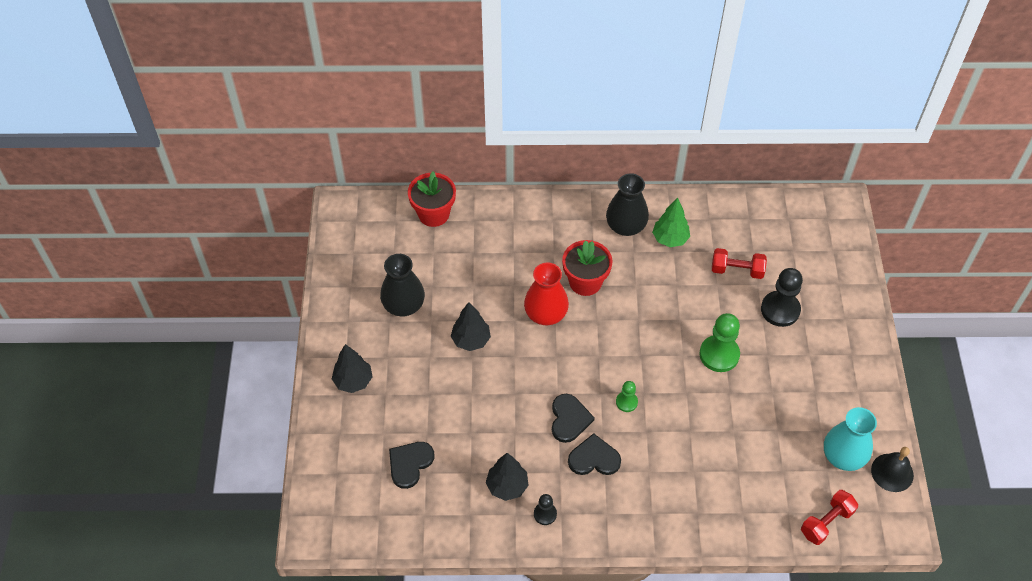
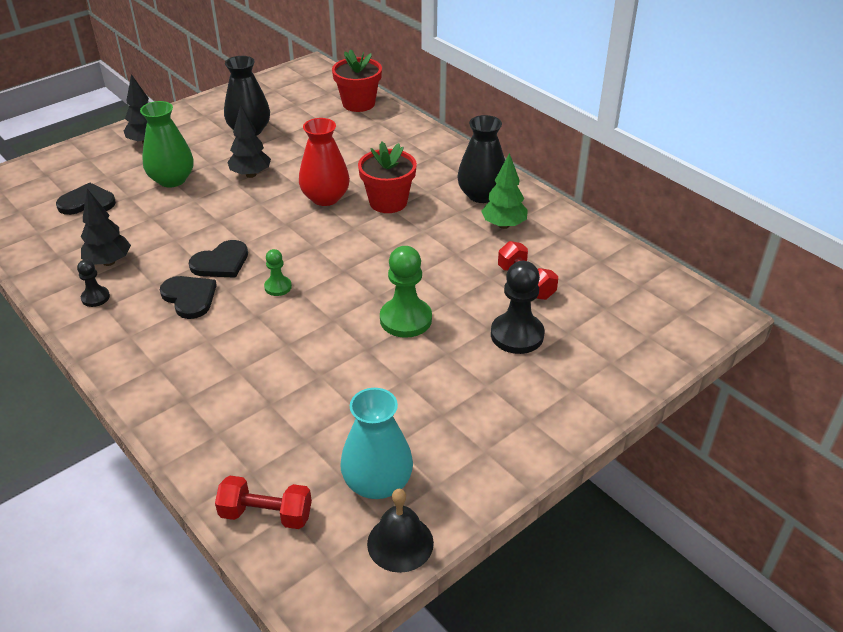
camera: 50 degrees right, 15 degrees down
(429, 393) = (172, 180): none -> green vase

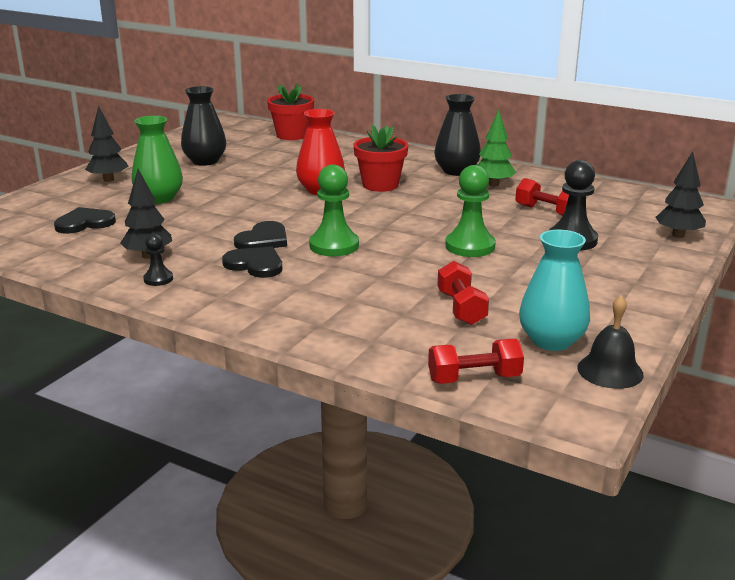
camera: 20 degrees left, 15 degrees down
(251, 174) = (235, 186): black tree -> black tree (678, 235)
(278, 287) = (334, 246): green pawn -> green pawn, size x1.86
(328, 411) = (461, 308): none -> red dumbbell

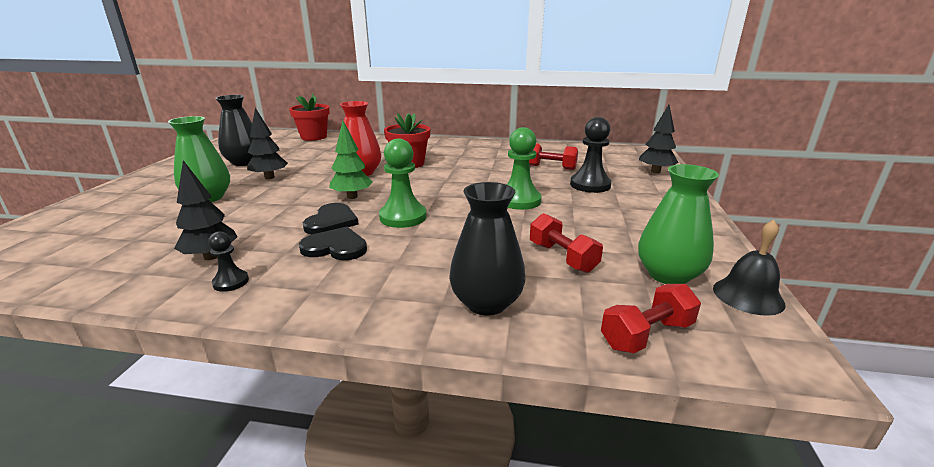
camera: 20 degrees left, 0 degrees up
(84, 223) = (126, 232): black heart -> none
(108, 180) = (149, 187): black tree -> black tree (269, 177)
(456, 171) = (460, 148): black vase -> black vase (486, 303)
(493, 184) = (495, 153): green tree -> green tree (352, 196)
(551, 341) = (668, 275): turquoise vase -> green vase

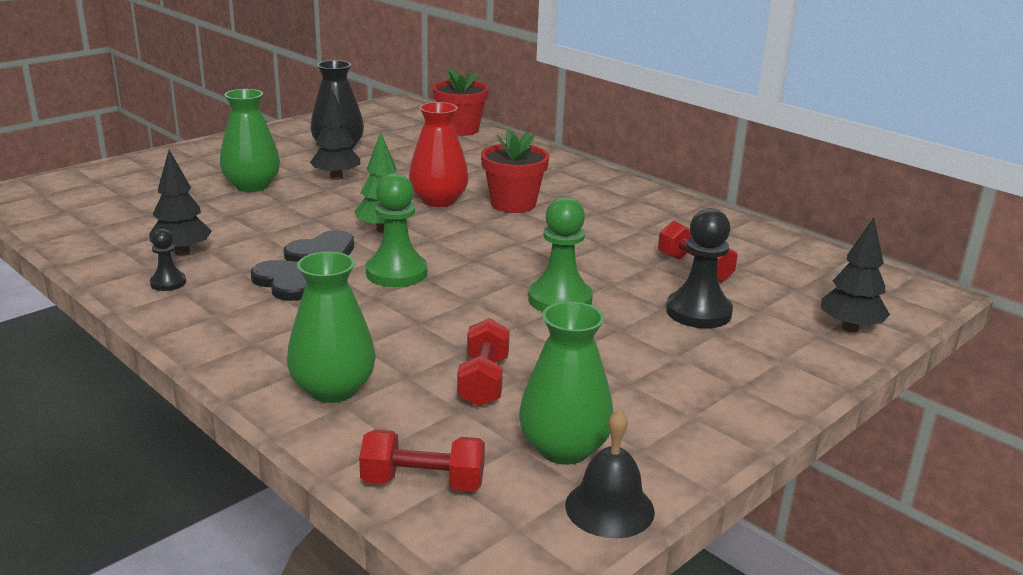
camera: 35 degrees right, 0 degrees up
(486, 303) = (333, 389): black vase -> green vase

